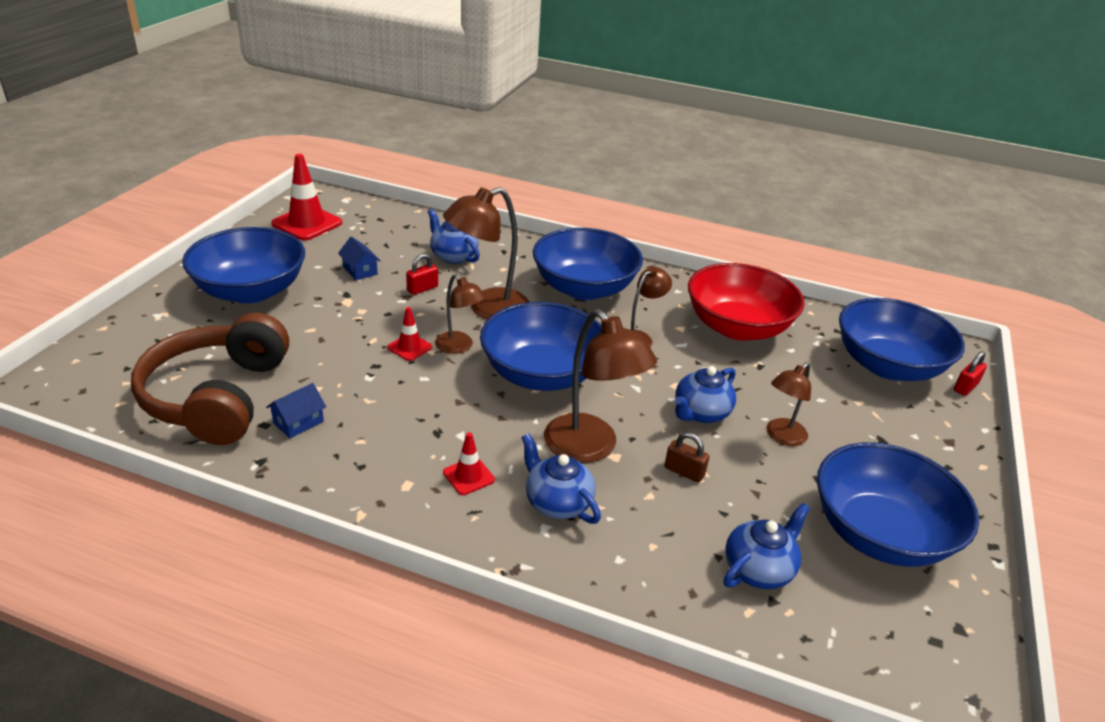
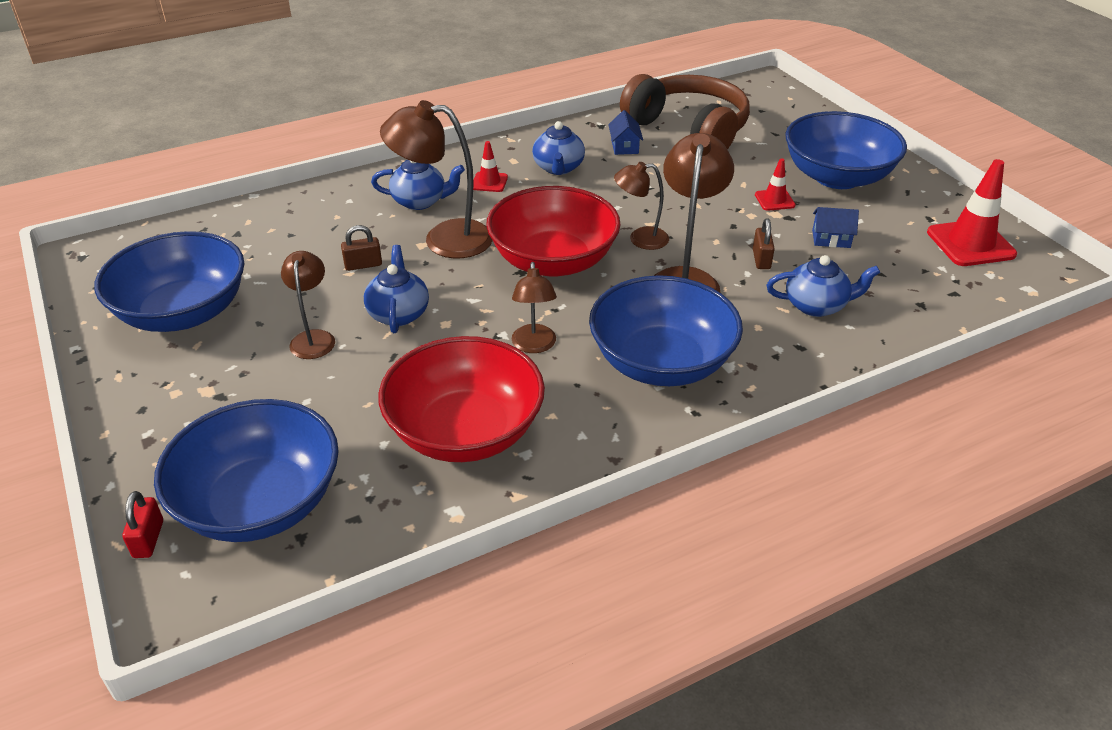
camera: 135 degrees right, 5 degrees up
(410, 347) = (666, 216): red traffic cone -> red traffic cone (774, 200)
(422, 289) = (761, 259): red padlock -> brown padlock
(541, 374) = (553, 261): blue bowl -> red bowl
(759, 569) = (258, 243): blue teapot -> blue teapot (558, 168)

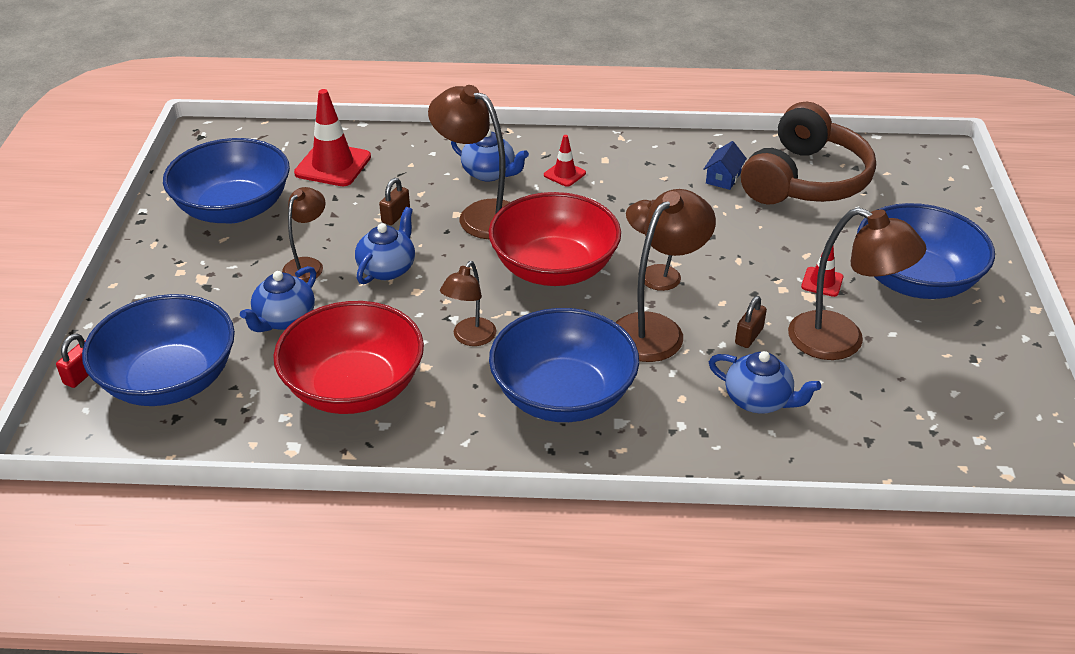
camera: 30 degrees right, 0 degrees up
(363, 265) = (395, 216): brown padlock -> brown padlock turned 75 degrees counterclockwise
(558, 168) = (639, 180): blue teapot -> blue teapot (284, 319)
(688, 129) = (805, 180): brown headphones -> brown headphones turned 45 degrees clockwise
(831, 239) = (841, 341): blue house -> brown lamp
(970, 243) = (991, 400): red traffic cone -> red traffic cone (333, 165)

